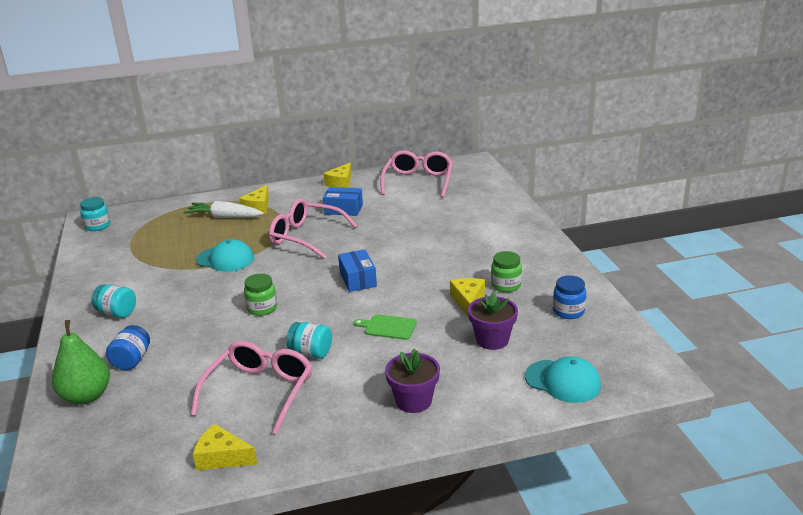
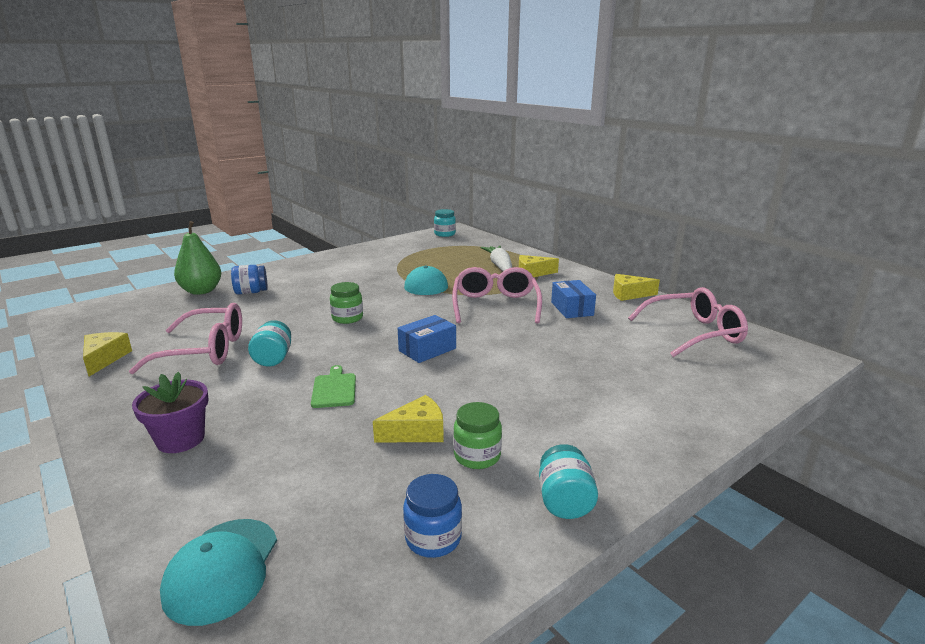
camera: 65 degrees right, 5 degrees down
(117, 313) = (319, 271): turquoise jar -> turquoise jar (564, 501)
(492, 340) = (325, 472): purple flower pot -> none

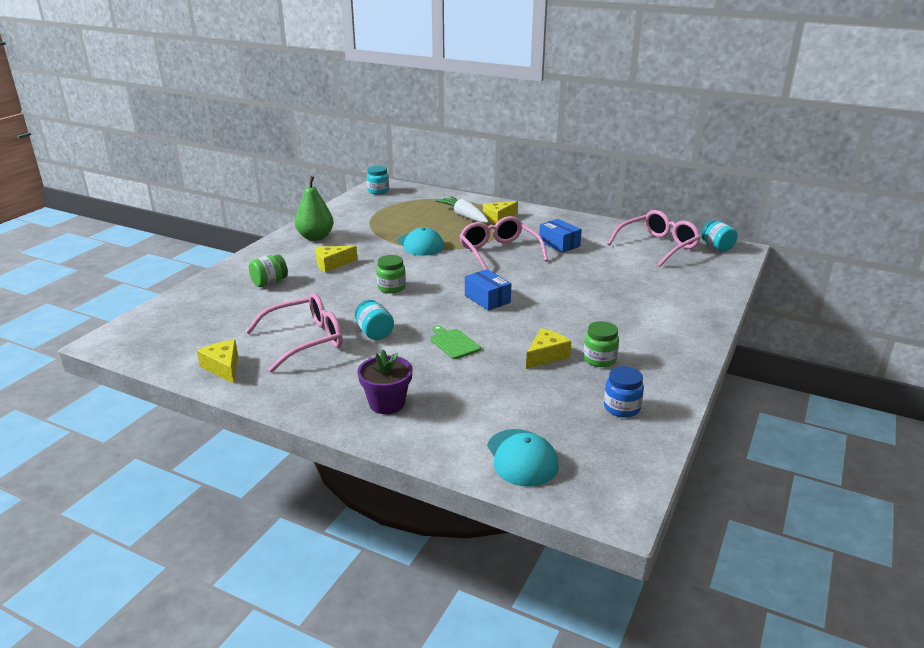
camera: 25 degrees left, 5 degrees up
(201, 291) = (217, 291): green pear -> green pear (315, 237)
(251, 292) = (269, 283): blue jar -> green jar
(427, 349) = (487, 299): blue box -> blue box turned 60 degrees counterclockwise
(564, 501) = (673, 370): turquoise jar -> turquoise jar (716, 247)
(629, 294) = (589, 223): yellow cheese -> yellow cheese (332, 264)

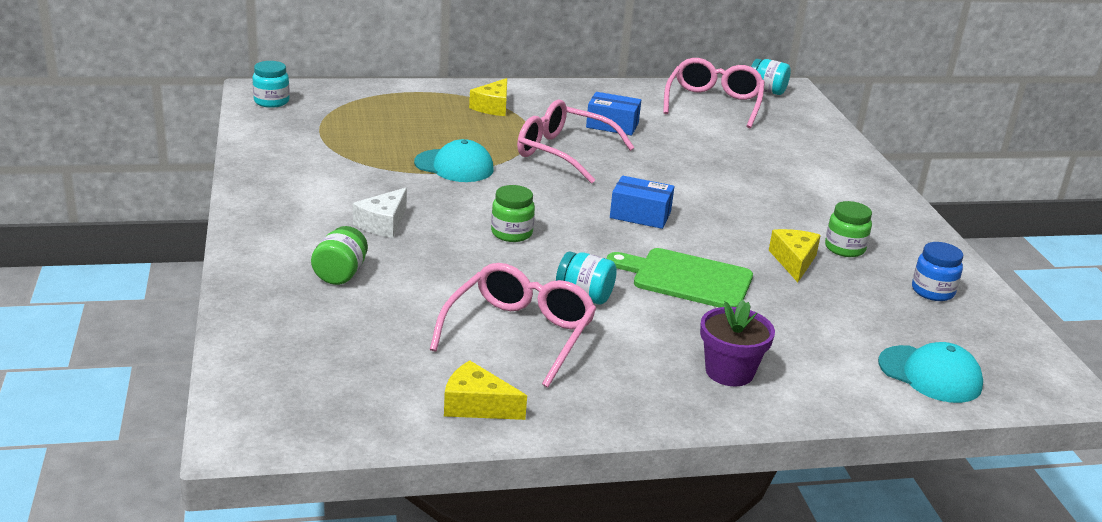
camera: 40 degrees left, 0 degrees up
(315, 237) = (295, 192): green pear -> none
(332, 264) = (383, 223): yellow cheese -> white cheese
(453, 343) = (687, 278): green cutting board -> green cutting board, size x1.70
(464, 216) = (447, 113): white carrot -> none

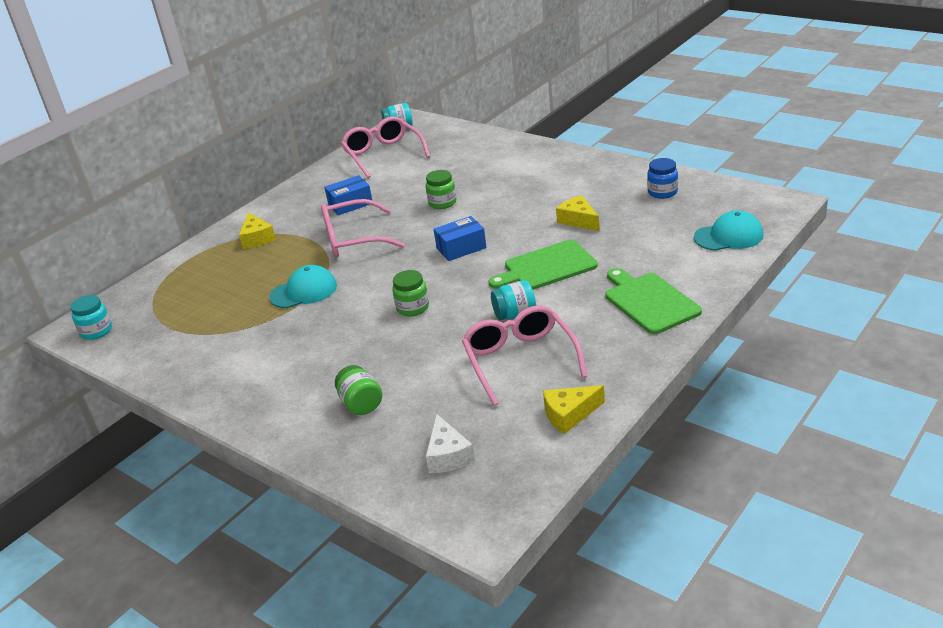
camera: 35 degrees left, 5 degrees up
(383, 223) = (328, 356): white cheese -> white cheese (448, 455)
(729, 372) = (649, 301): purple flower pot -> green cutting board
(844, 248) = (589, 197): green jar -> green jar (442, 203)

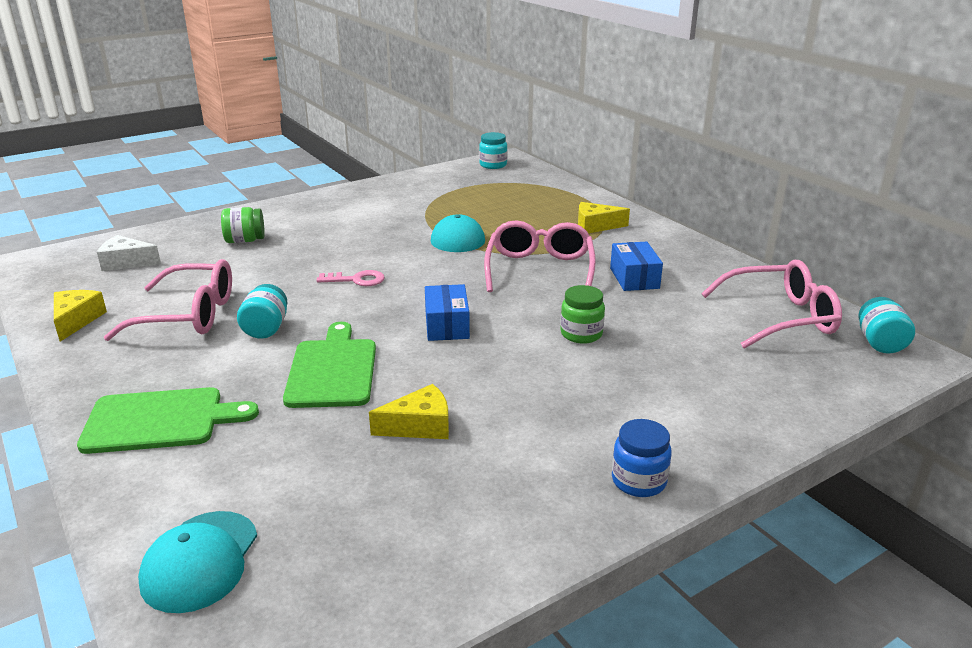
camera: 105 degrees right, 5 degrees down
(412, 308) = (357, 280): green jar -> pink key
(662, 192) = (421, 544): blue jar -> blue jar (638, 481)

